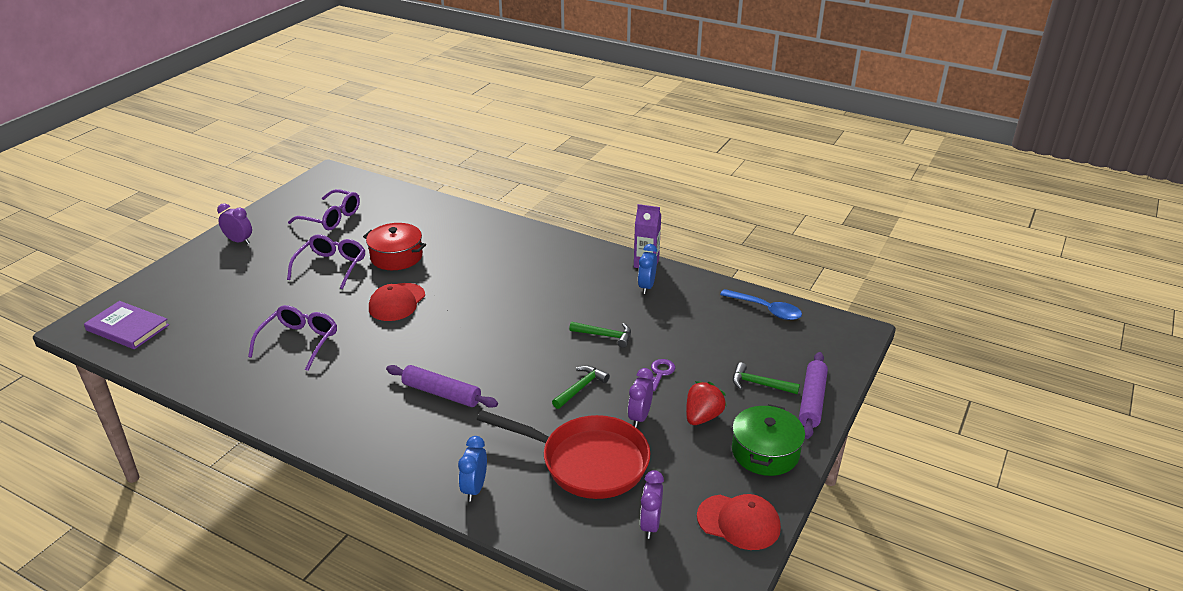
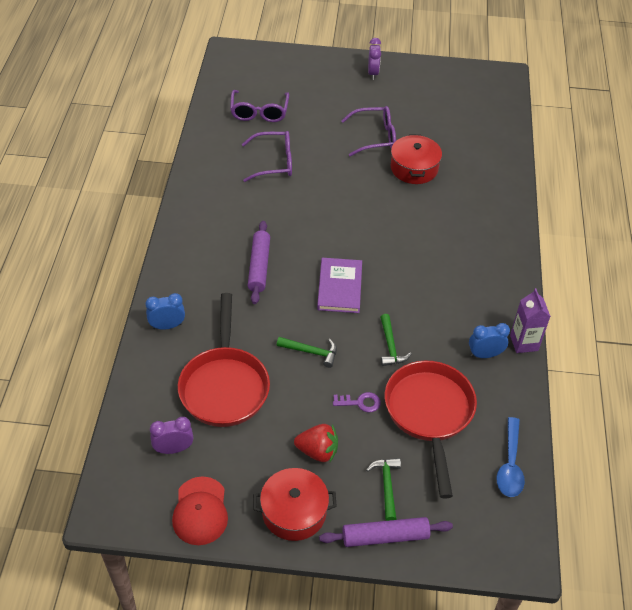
camera: 65 degrees right, 15 degrees up
(127, 328) = (240, 72): purple book -> purple book (339, 287)
(331, 218) = (440, 107): purple glasses -> purple glasses (259, 112)
(397, 302) = (353, 194): red cap -> none
(639, 417) = (295, 405): purple clock -> none
(694, 336) = (429, 414): none -> red pan
(765, 452) = (294, 512): green pot -> red pot

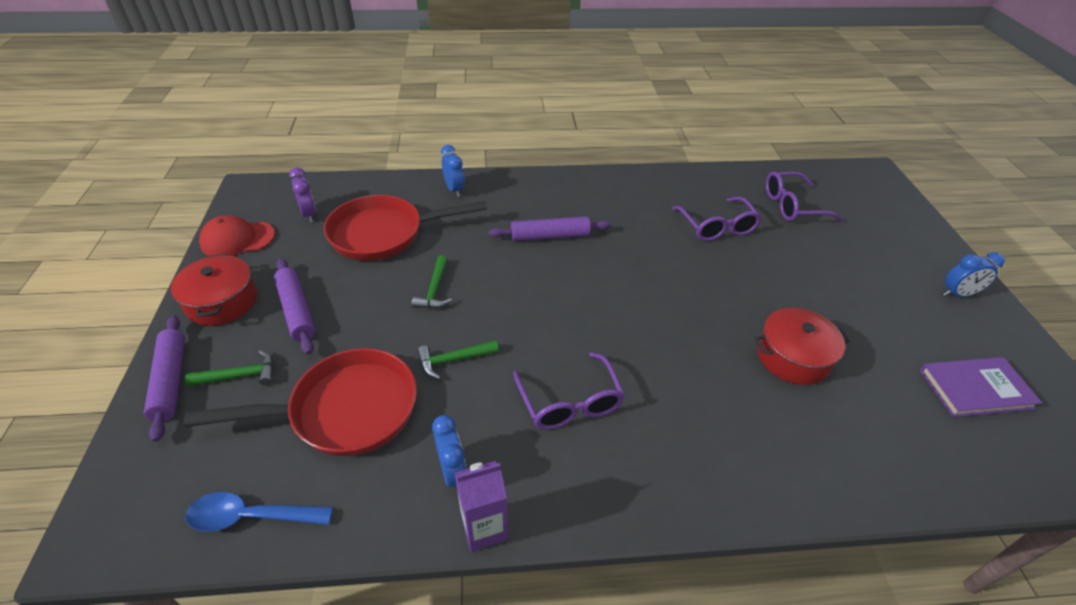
camera: 80 degrees right, 5 degrees down
(317, 451) = (296, 311): red strawberry -> purple rolling pin
(339, 287) = (539, 303): purple book -> purple book (975, 389)
(360, 403) = (363, 340): purple key -> none
(373, 73) = (958, 294): purple clock -> blue clock
(374, 137) = (826, 309): purple glasses -> purple glasses (569, 401)

